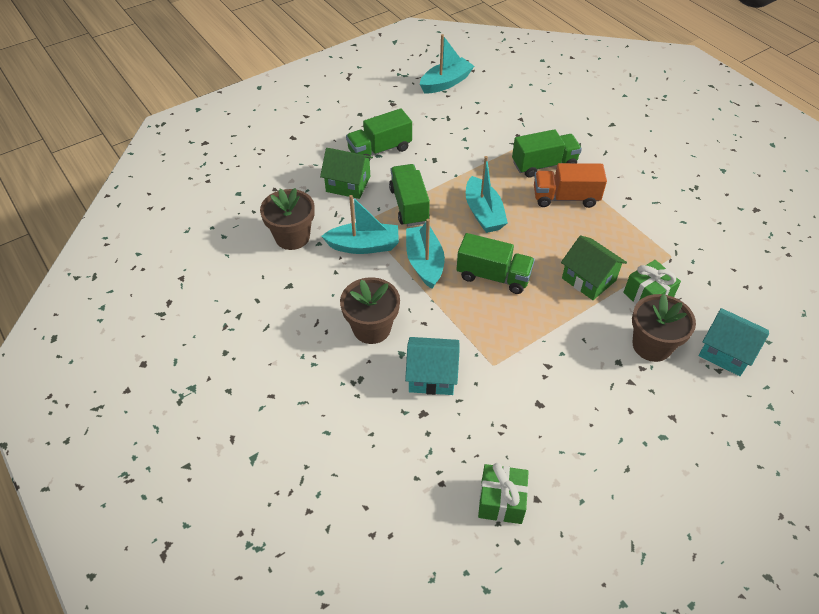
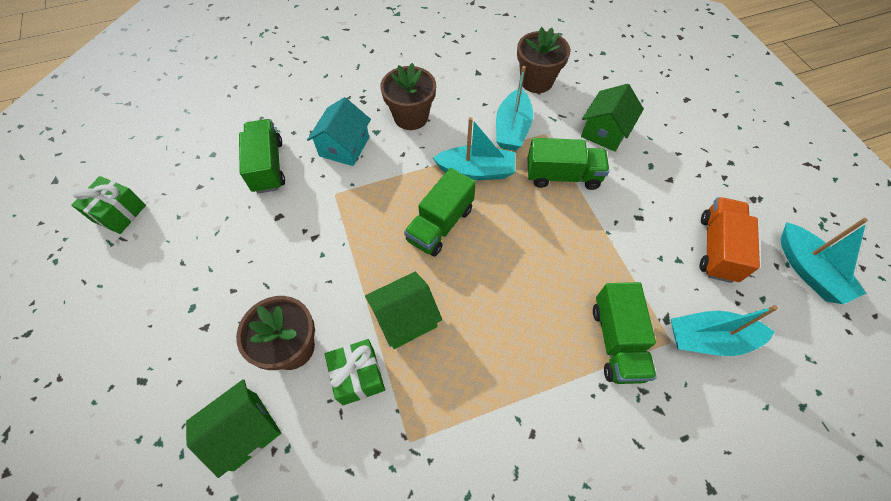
camera: 105 degrees right, 10 degrees up
(379, 150) = (661, 168): green truck -> green truck (268, 166)
(483, 213) = (537, 242): turquoise boat -> turquoise boat (709, 339)
(501, 501) = (212, 163): green gift -> green gift (119, 213)
(565, 198) = (547, 345): orange truck -> orange truck (717, 248)
(726, 352) = (245, 431): turquoise house -> green house

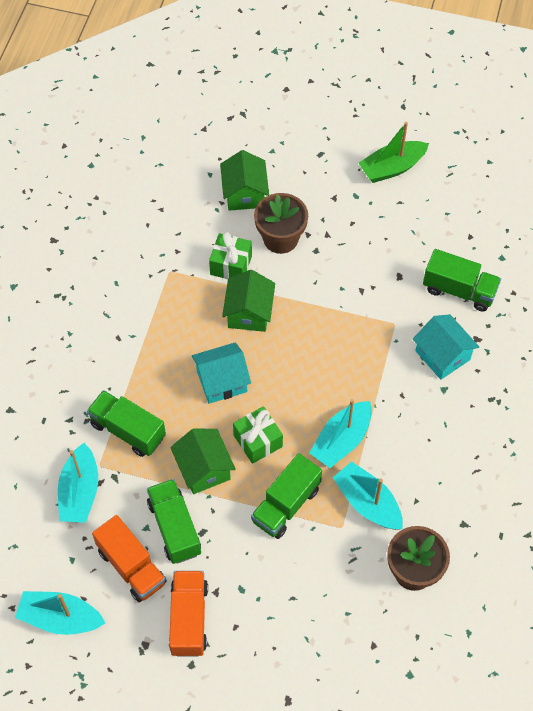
camera: 125 degrees right, 0 degrees up
(119, 213) = (477, 179): green gift -> green gift (258, 441)
(134, 294) = (392, 168): none -> green boat
(411, 117) = (442, 427): brown flower pot -> none
(440, 224) = (308, 380): green truck -> green truck (174, 528)
(498, 293) = (221, 381): none -> turquoise house
(605, 132) = (306, 582): green house -> green house (203, 469)
(706, 183) = (189, 619): none -> orange truck
(709, 339) = (80, 492): turquoise boat -> turquoise boat turned 150 degrees clockwise

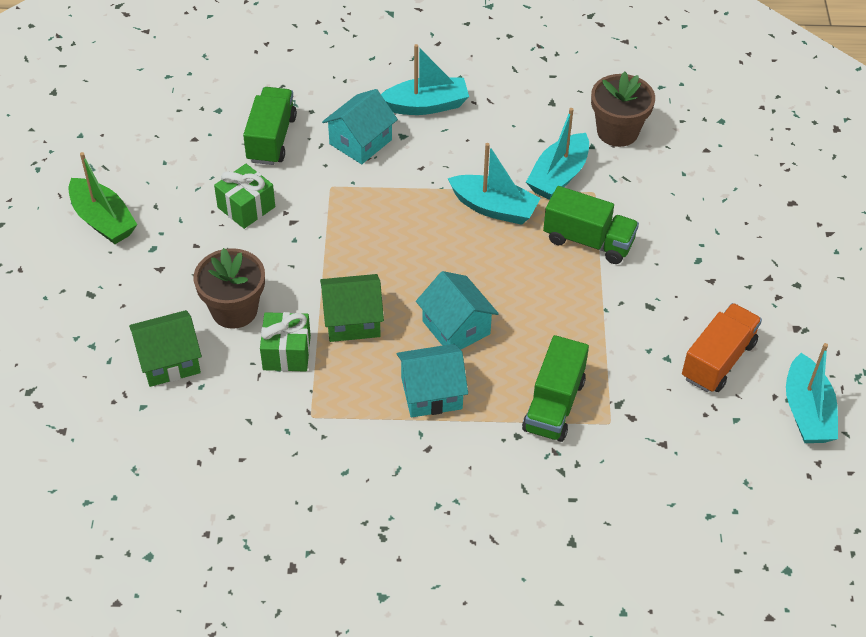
camera: 105 degrees left, 10 degrees down
(80, 492) = (651, 433): turquoise boat -> turquoise boat (426, 105)
(165, 350) = (431, 393): none -> turquoise house
(174, 528) = (656, 332): green truck -> none
(189, 619) = (751, 297): orange truck -> none
(203, 469) = (574, 321): green house -> none
(258, 441) = (521, 279): green gift -> green gift (246, 207)

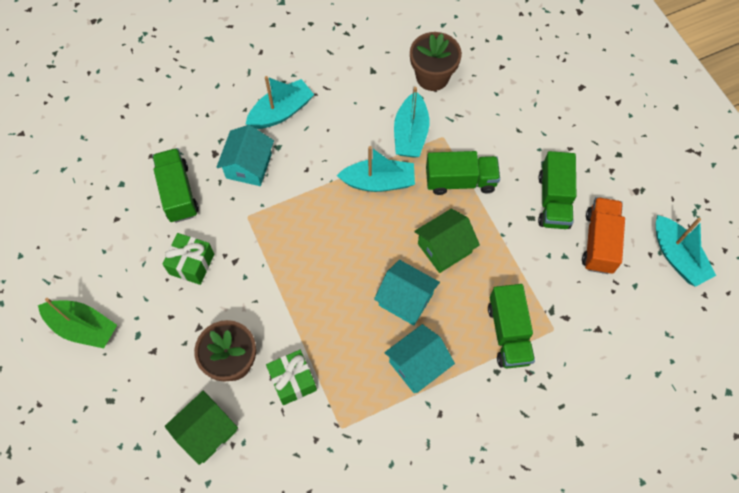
camera: 25 degrees left, 15 degrees up
(352, 320) = (327, 329): green house -> green house (444, 248)
(688, 300) = (553, 200): none -> green truck

